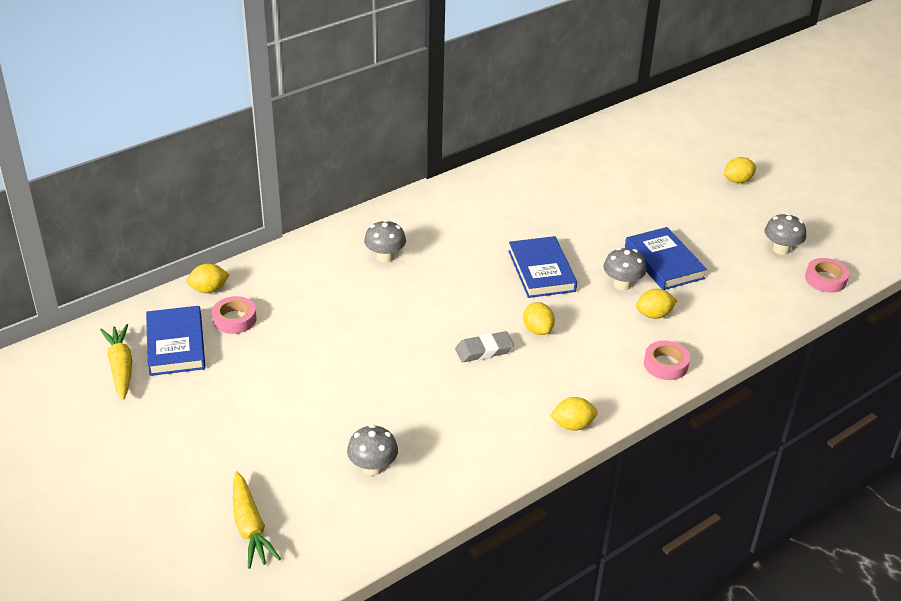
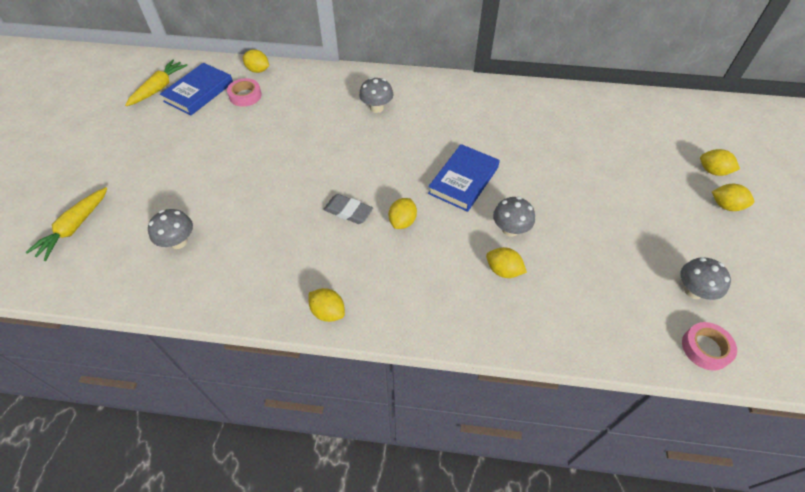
camera: 45 degrees right, 15 degrees up
(664, 262) = (567, 234): blue book -> none
(665, 364) = (458, 318): pink tape -> none
(702, 160) = (712, 171): none -> yellow lemon

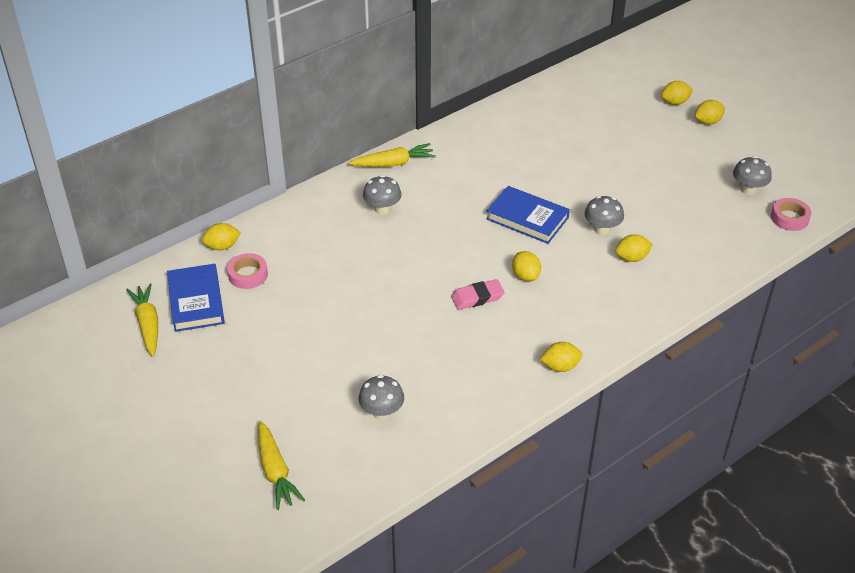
camera: 45 degrees left, 10 degrees down
(348, 211) = (477, 297): grey eraser -> pink eraser
(426, 83) = (393, 163): none -> yellow carrot
(463, 180) = (527, 218): blue book -> blue book turned 45 degrees counterclockwise

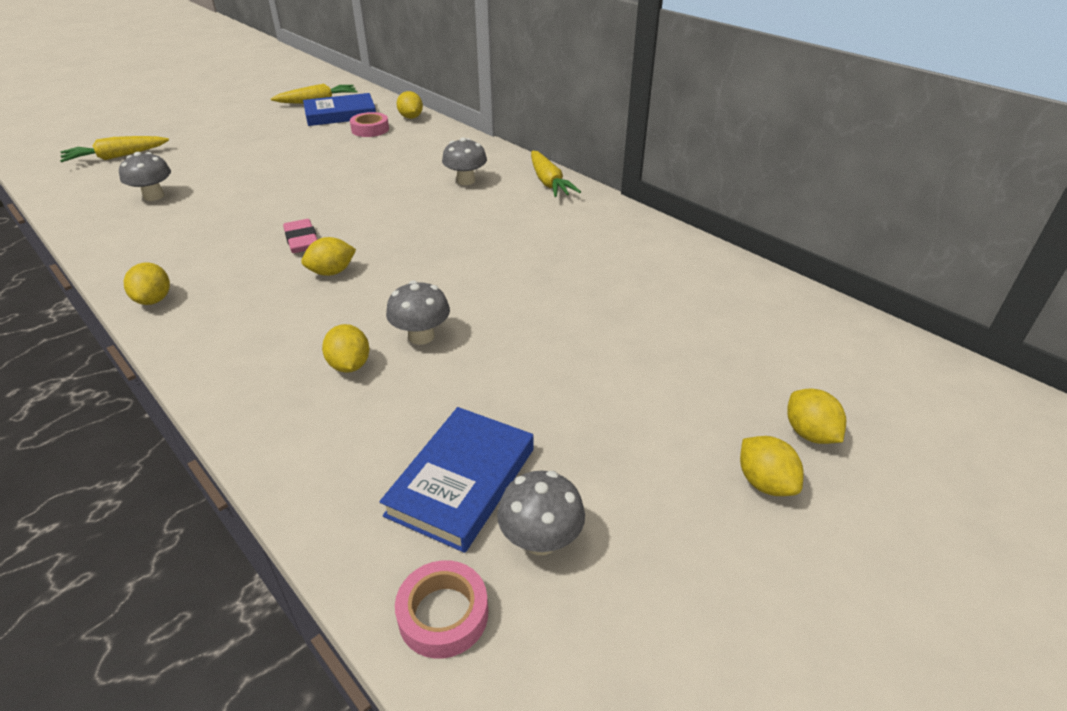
camera: 85 degrees right, 5 degrees down
(527, 218) = (448, 271): blue book -> blue book (462, 481)

